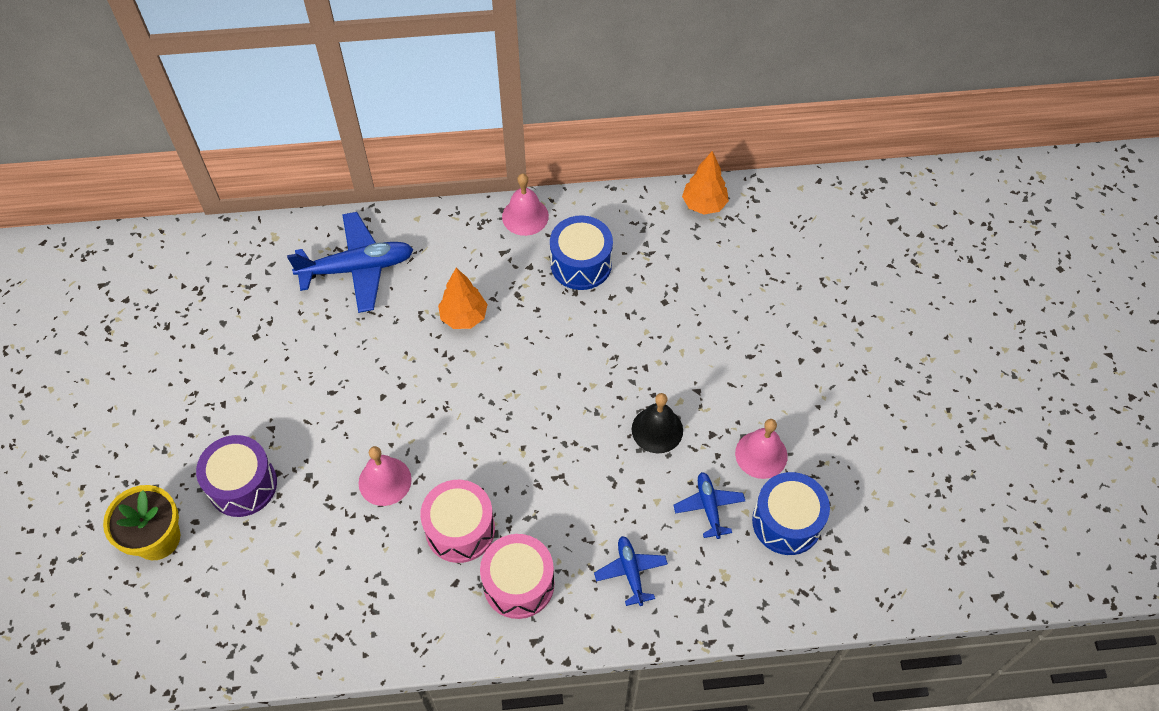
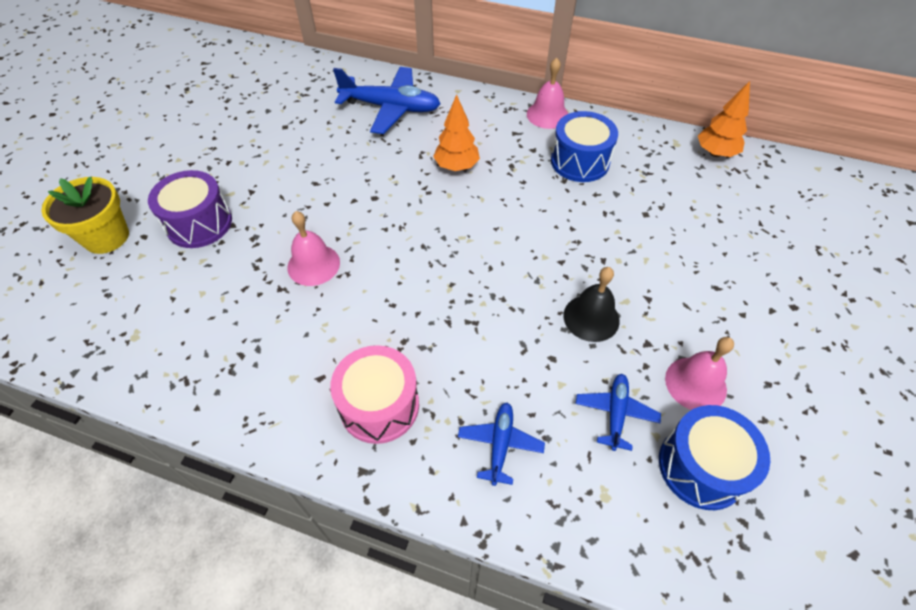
camera: 25 degrees right, 5 degrees down
(460, 529) = (353, 331): pink drum -> none

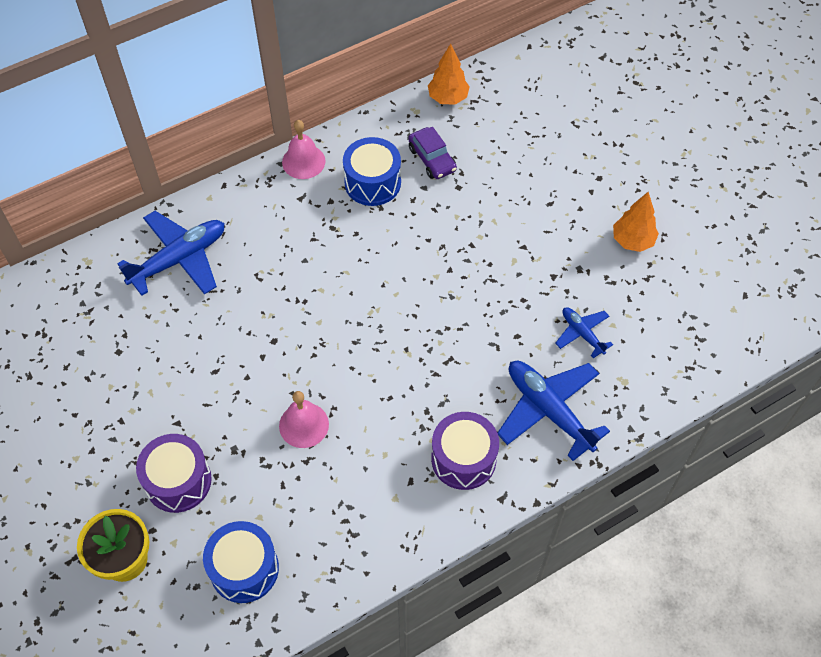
camera: 50 degrees left, 5 degrees up
(379, 405) = (463, 459): pink drum -> purple drum
(456, 166) = (297, 263): orange tree -> orange tree (632, 241)
(500, 444) = (549, 410): blue plane -> blue plane, size x1.86
(591, 318) = (508, 290): black bell -> none
(648, 181) = (432, 159): none -> purple car
(695, 384) = (600, 276): pink bell -> none
(701, 467) = (648, 320): blue drum -> blue drum (244, 569)

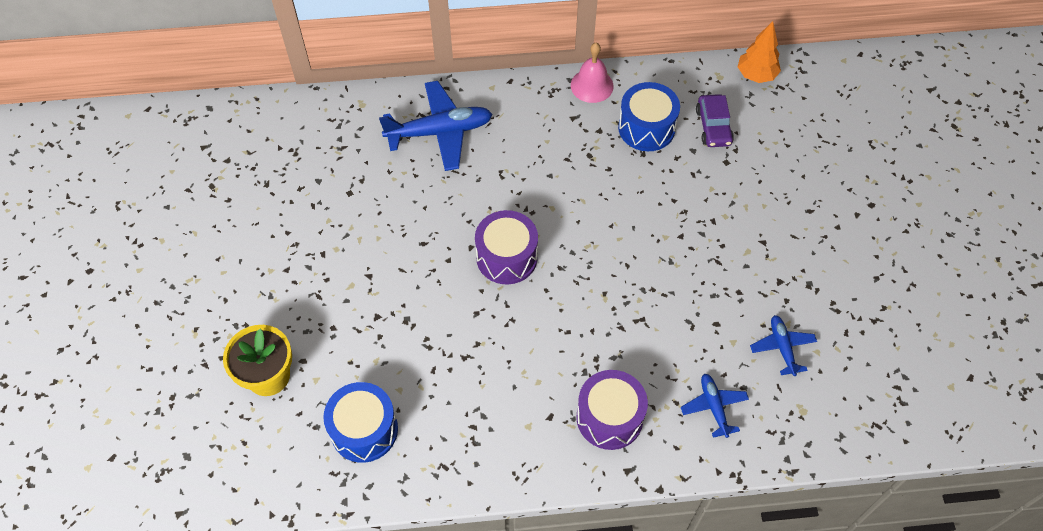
camera: 25 degrees right, 0 degrees up
(178, 481) = (345, 327): purple drum -> purple drum (507, 257)
(304, 425) = (478, 324): pink bell -> none
(549, 410) = (714, 407): blue plane -> blue plane, size x0.54
(632, 241) = (876, 278): orange tree -> none

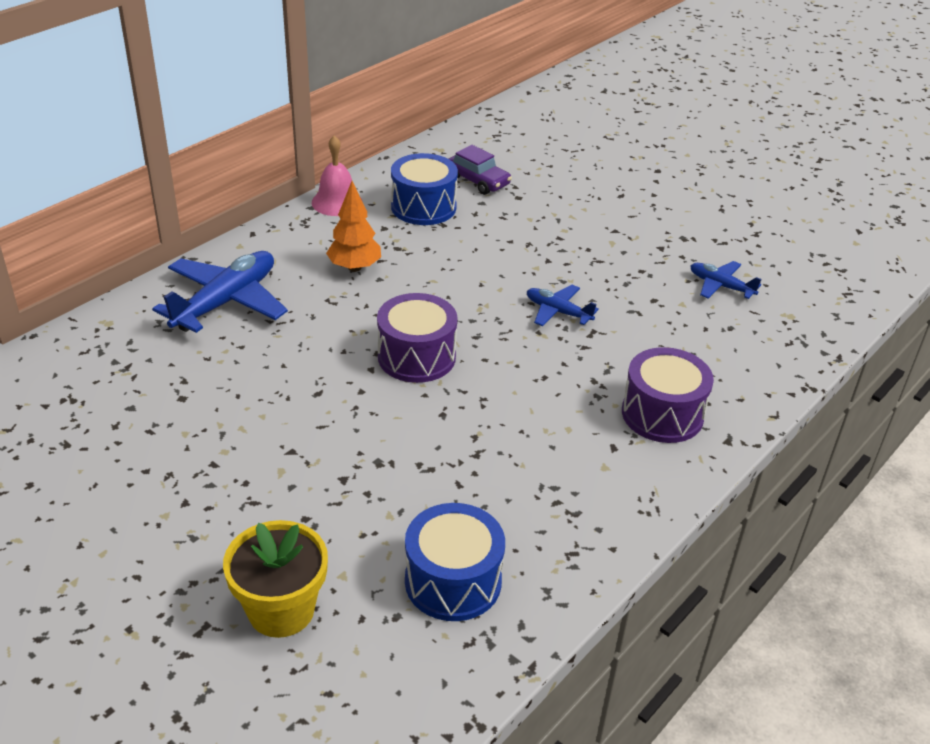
camera: 45 degrees left, 20 degrees down
(714, 407) = (728, 354): blue plane -> blue plane (558, 312)
(756, 75) = (468, 136): orange tree -> orange tree (354, 267)

